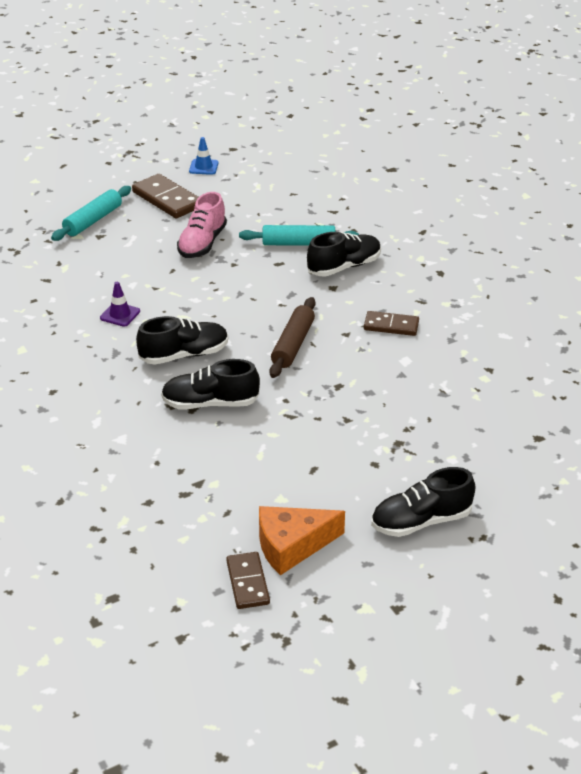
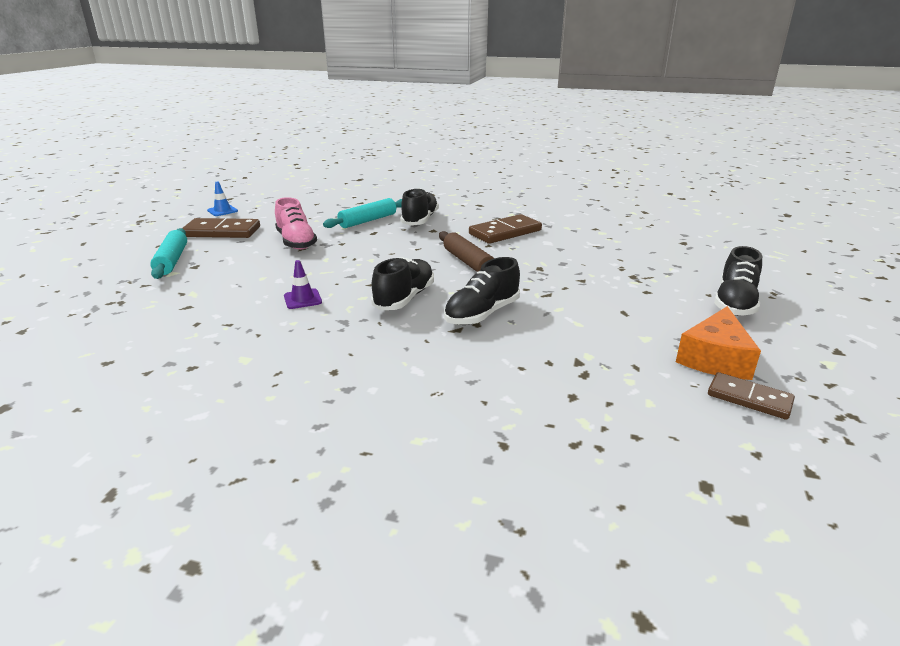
camera: 45 degrees left, 10 degrees down
(391, 326) = (505, 232): brown domino -> brown domino, size x1.57

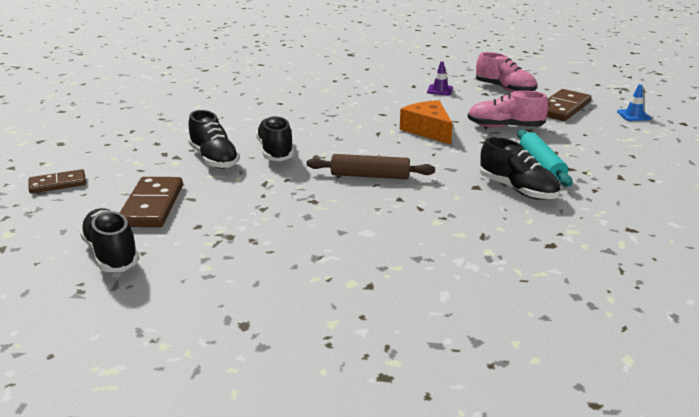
camera: 125 degrees right, 0 degrees up
(172, 260) = (505, 89): turquoise rolling pin -> pink shoe
(302, 299) = (381, 111): purple traffic cone -> purple traffic cone (440, 90)
(404, 298) = (337, 136): black shoe -> black shoe (214, 159)
(505, 232) = (425, 221): brown domino -> brown domino (152, 205)
(715, 358) = (94, 197): orange cheese -> orange cheese (428, 130)

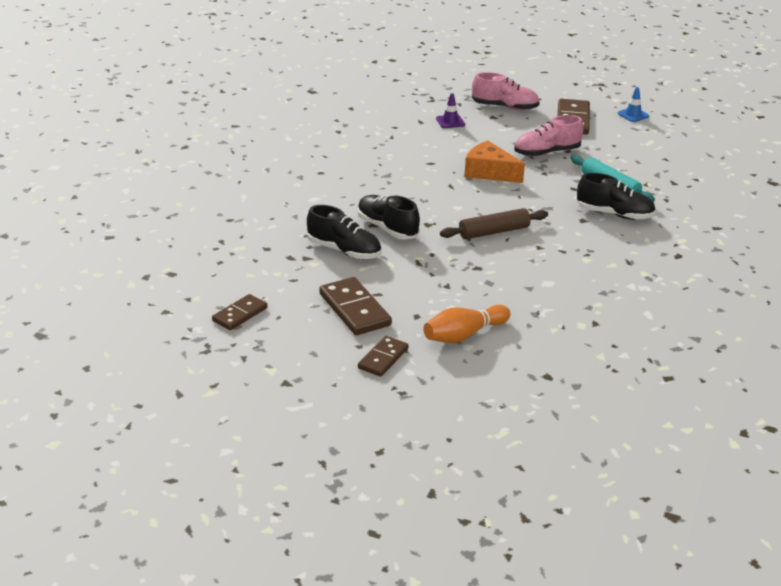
camera: 30 degrees left, 5 degrees up
(111, 254) = (383, 358): black shoe -> brown domino
(216, 256) = (464, 335): none -> orange bowling pin

